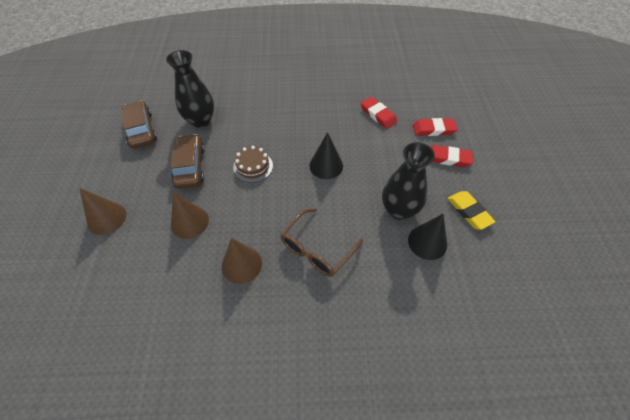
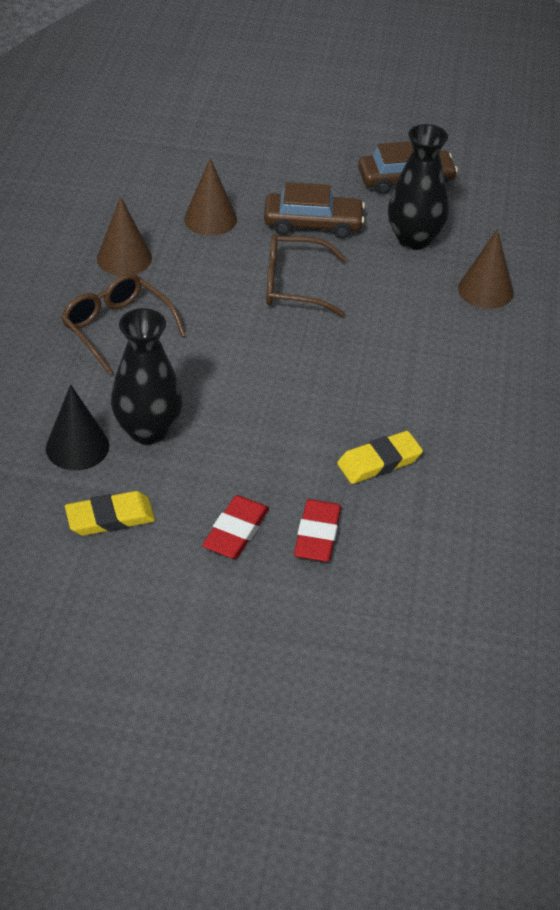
camera: 100 degrees right, 10 degrees down
(107, 218) = (243, 153): brown cone -> brown cone (485, 290)
(253, 166) = (293, 285): brown cake -> brown glasses
(326, 165) = (269, 365): black cone -> none
(378, 115) = (379, 461): red eraser -> yellow eraser

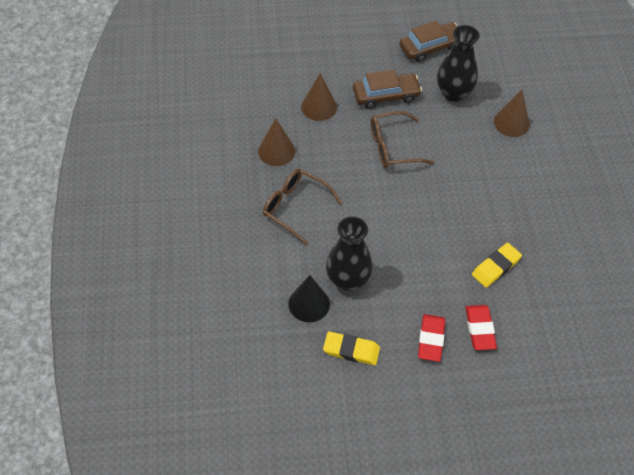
camera: 15 degrees left, 10 degrees up
(110, 517) = (351, 350): yellow eraser -> yellow eraser turned 45 degrees clockwise

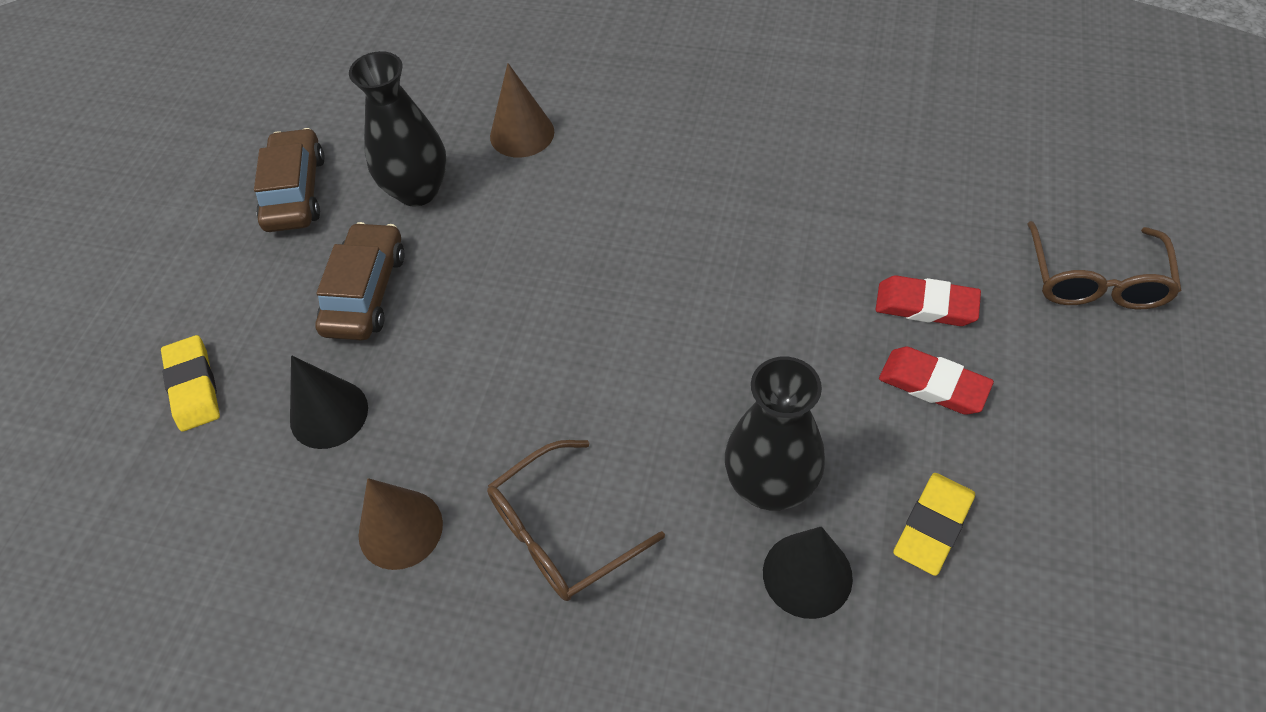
camera: 65 degrees left, 0 degrees up
(319, 107) = (329, 414): brown cone -> black cone
(392, 147) = (490, 317): brown glasses -> brown glasses (1095, 281)
(496, 267) = (806, 244): yellow eraser -> yellow eraser (193, 386)

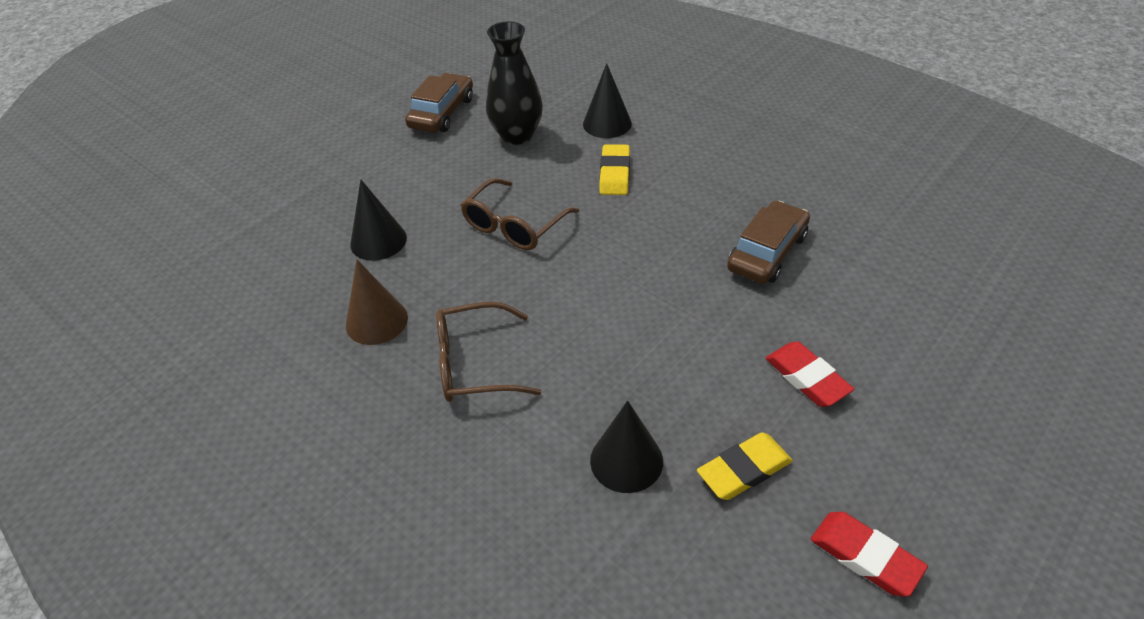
camera: 25 degrees right, 10 degrees down
(193, 386) = (312, 198): yellow eraser -> yellow eraser (615, 174)
(365, 292) = (446, 181): brown car -> brown car (767, 252)
(522, 134) = (607, 123): brown cone -> black cone
(770, 485) = (637, 393): black vase -> none
(926, 305) = (836, 324): red eraser -> red eraser (865, 556)
(1095, 281) = (995, 358): brown glasses -> brown glasses (514, 226)

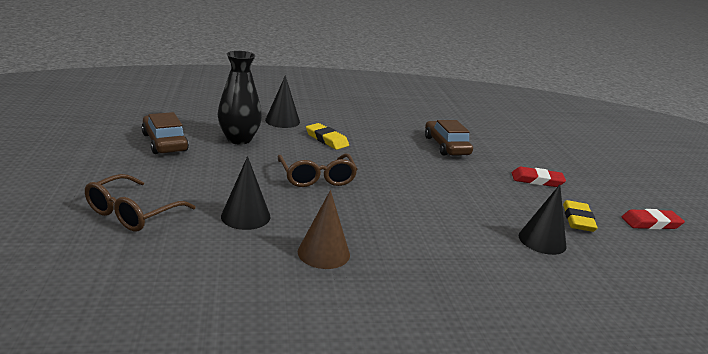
camera: 55 degrees left, 20 degrees down
(474, 364) = (414, 243): brown glasses -> brown glasses (132, 213)

